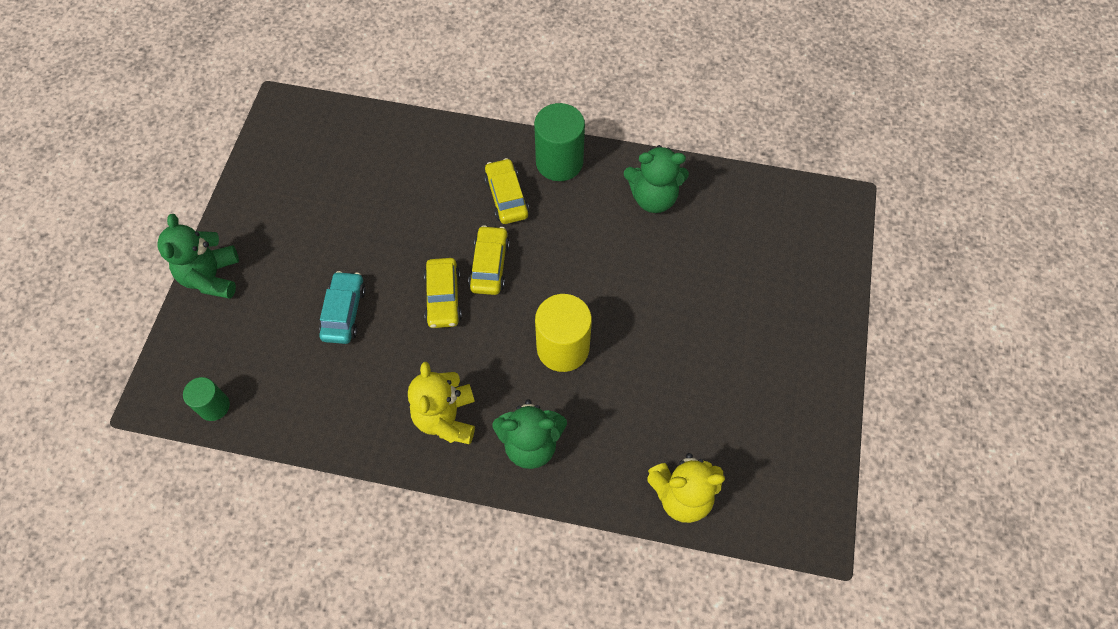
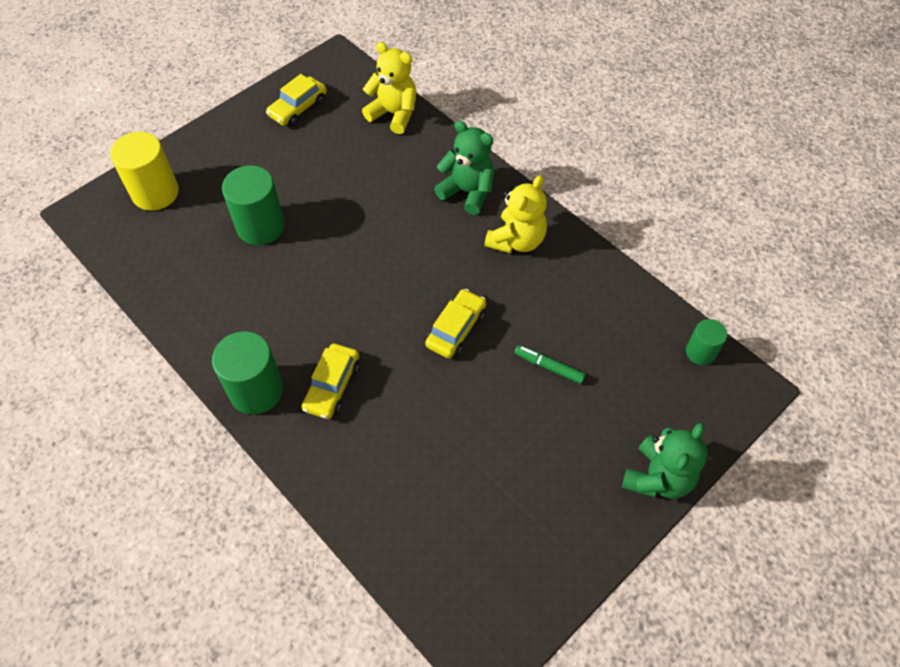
camera: 145 degrees left, 5 degrees down
(344, 312) = (549, 367): turquoise car -> green marker
(489, 265) = (397, 332): yellow car -> yellow car (298, 108)
(563, 348) = (393, 237): yellow cylinder -> yellow cylinder (155, 193)
(653, 197) = (212, 306): green teddy bear -> none
(686, 284) = (260, 226): none -> green cylinder

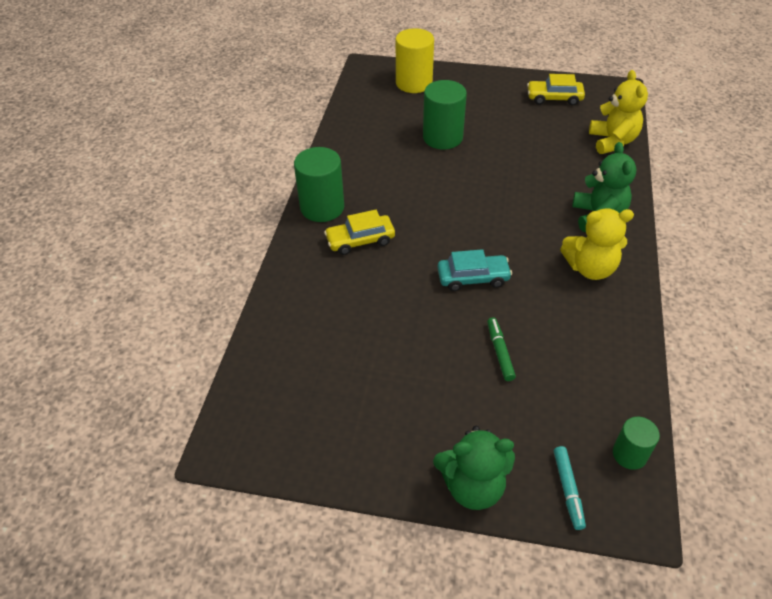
camera: 55 degrees right, 10 degrees down
(456, 329) = (473, 278): yellow car -> turquoise car
(702, 414) = (568, 490): none -> turquoise marker

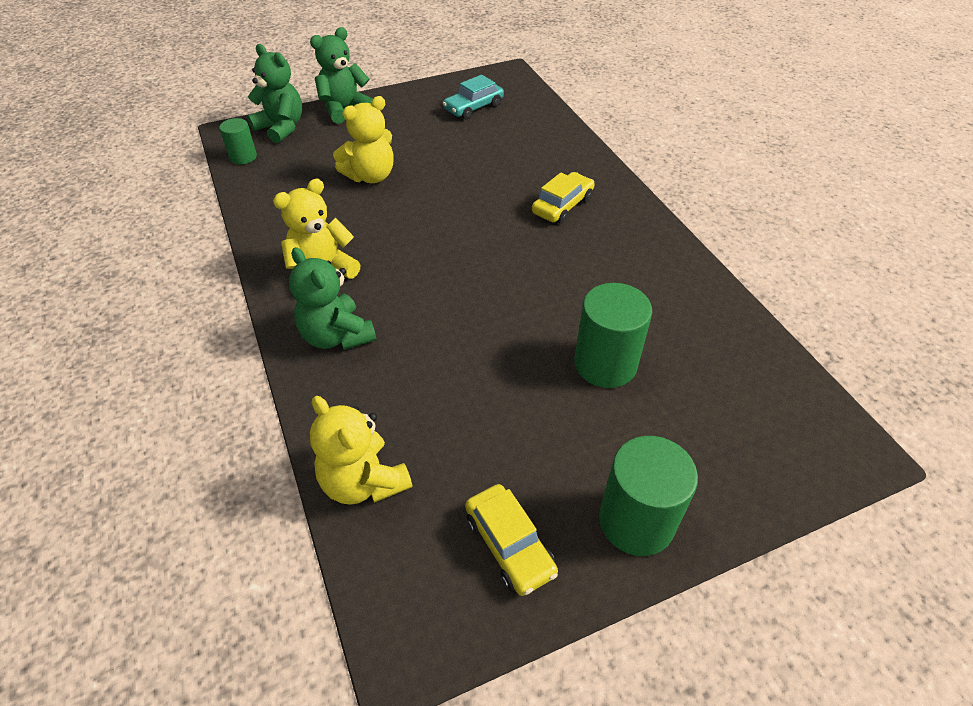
camera: 145 degrees right, 0 degrees up
(322, 207) = (632, 218): green cylinder -> green cylinder (636, 521)
(414, 83) = (751, 453): yellow cylinder -> none
(473, 278) = (432, 217): turquoise car -> turquoise car (473, 107)
(499, 352) = (371, 176): green marker -> yellow teddy bear
(554, 98) = (509, 545): yellow car -> yellow car turned 90 degrees clockwise
(568, 490) = (281, 128): turquoise marker -> green teddy bear

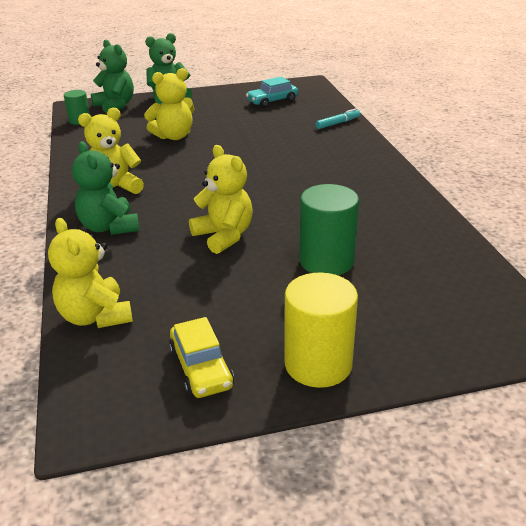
camera: 10 degrees right, 15 degrees down
(478, 337) = (224, 236): none -> yellow teddy bear
(561, 140) = (338, 123): none -> turquoise marker
(562, 206) = (325, 162): yellow car -> none
(636, 521) = (318, 364): green cylinder -> yellow cylinder

